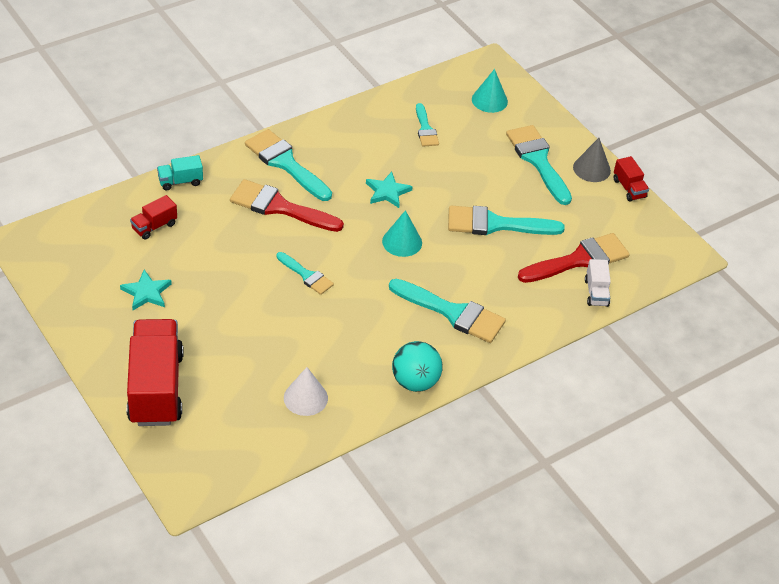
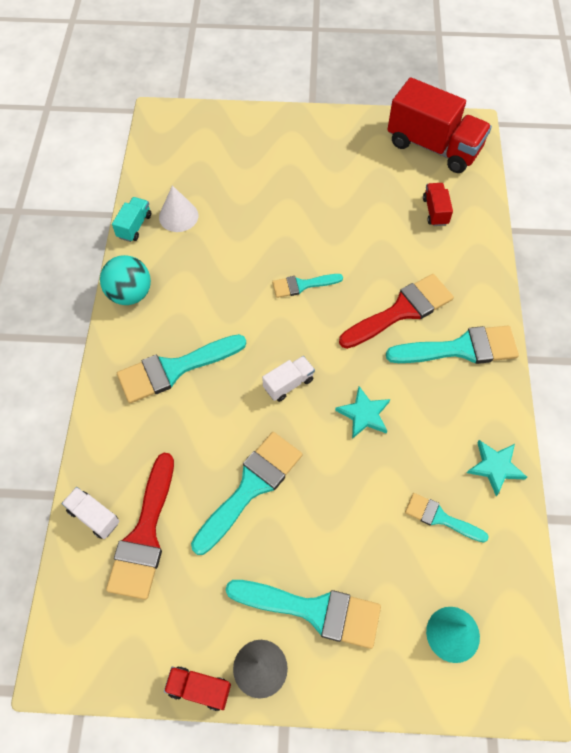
camera: 130 degrees right, 15 degrees up
(146, 292) = (361, 174): turquoise star -> turquoise star (495, 467)
(156, 388) = (262, 138): red truck -> red truck (433, 146)
(180, 181) = (483, 255): turquoise truck -> turquoise truck (134, 226)
(402, 242) = (288, 384): turquoise cone -> white truck

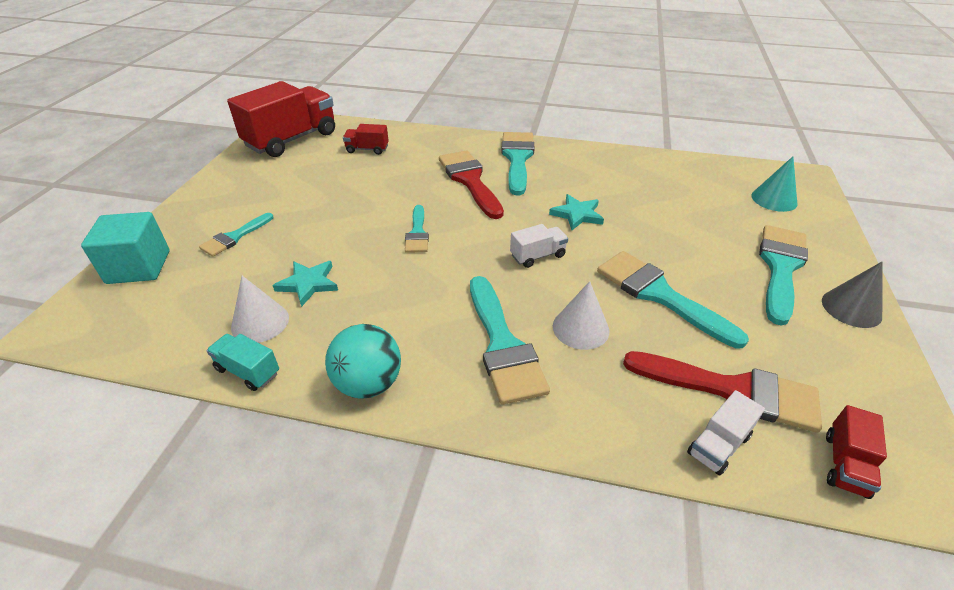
camera: 80 degrees left, 20 degrees down
(199, 423) = (580, 328): none -> white cone
(199, 689) = (894, 355): red truck -> red truck (845, 464)
(224, 126) = (139, 267): none -> turquoise cube
(288, 384) = (537, 256): white truck -> white truck turned 90 degrees clockwise
(440, 518) = (676, 190): turquoise brush -> turquoise brush (234, 237)
(495, 467) = (628, 161): turquoise star -> turquoise star (308, 284)

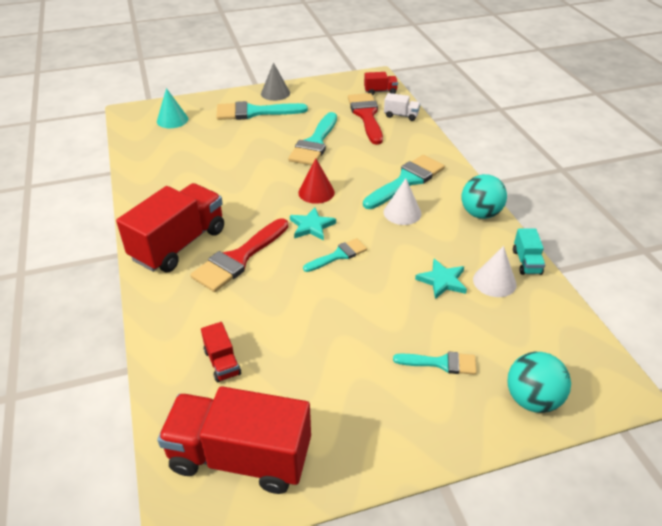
camera: 120 degrees left, 0 degrees up
(139, 267) = (532, 399): turquoise cube -> turquoise ball
(517, 159) = (179, 244): turquoise brush -> red truck
(537, 256) = (316, 192): white truck -> red cone
(577, 214) = (251, 189): turquoise star -> turquoise star (311, 226)
(580, 328) = (367, 161): white cone -> white cone (402, 213)

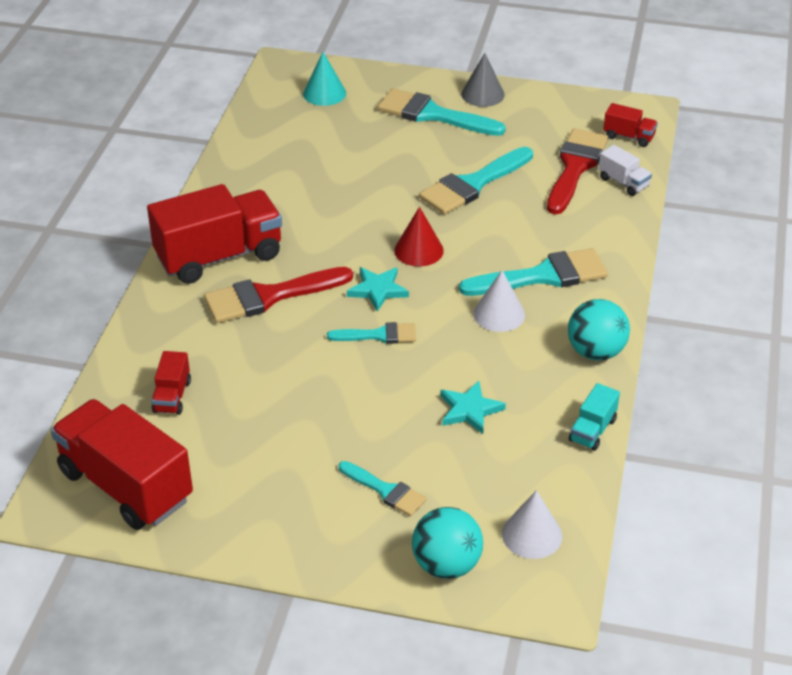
camera: 30 degrees right, 0 degrees up
(494, 281) = (530, 435): white cone -> white cone (532, 535)

